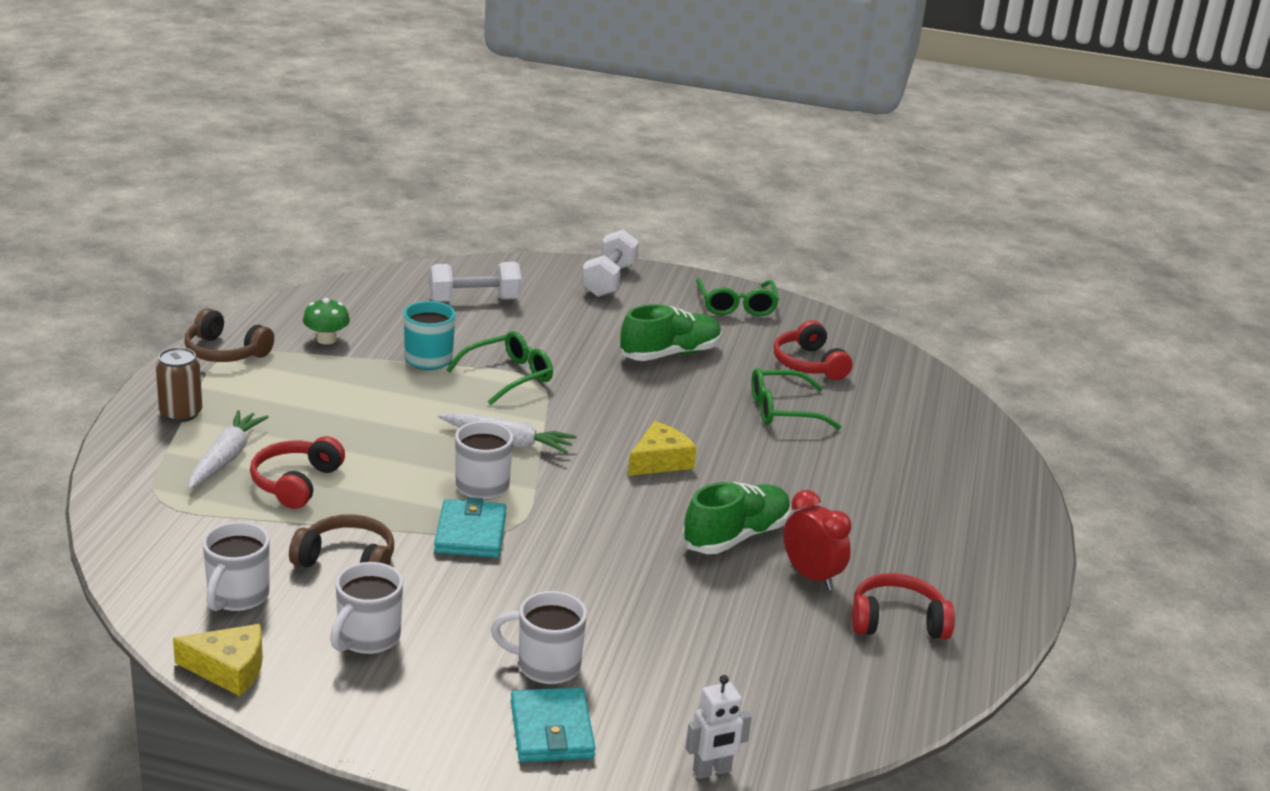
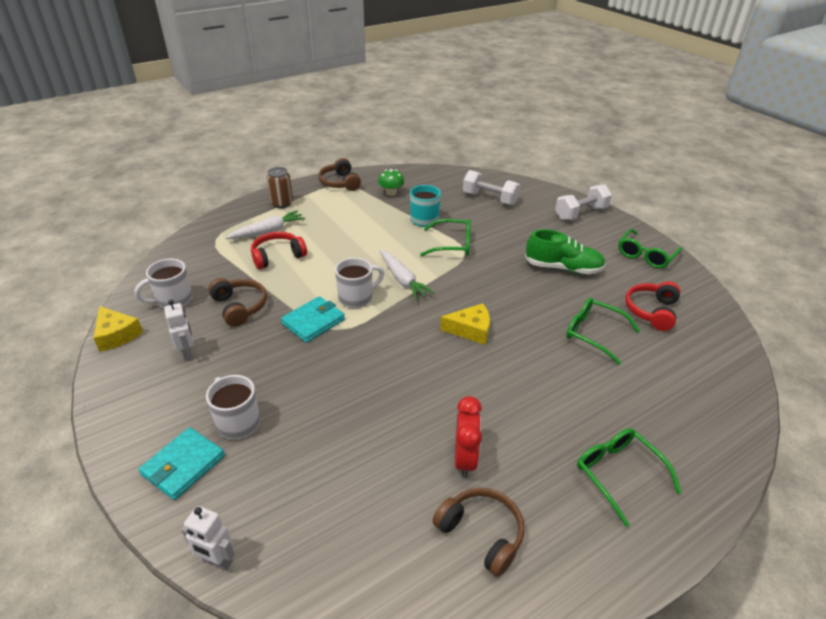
camera: 45 degrees right, 10 degrees up
(367, 638) = (187, 353): white mug -> white robot
(736, 536) = (452, 403): green shoe -> none
(897, 622) = (481, 534): red headphones -> brown headphones
(944, 520) = (619, 474): none -> green glasses

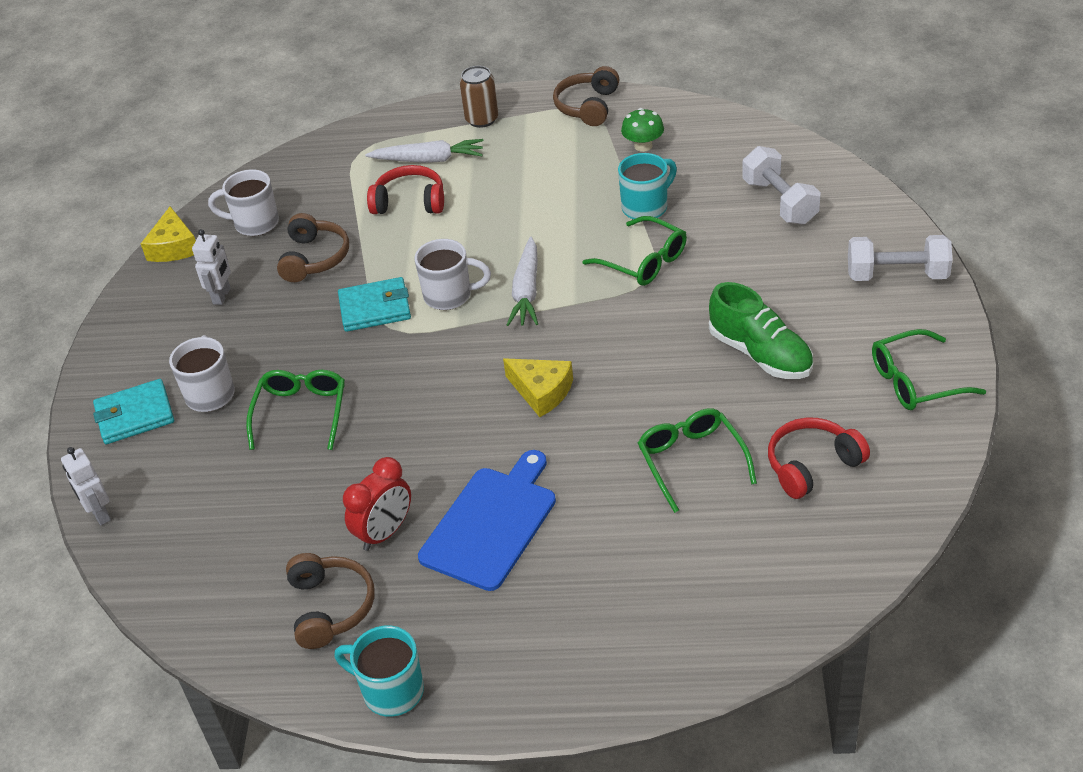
camera: 40 degrees right, 5 degrees up
(526, 420) = (491, 524): none -> blue cutting board
(587, 572) = (391, 691): none -> turquoise mug
(619, 474) = (526, 627): green glasses -> green glasses (301, 413)

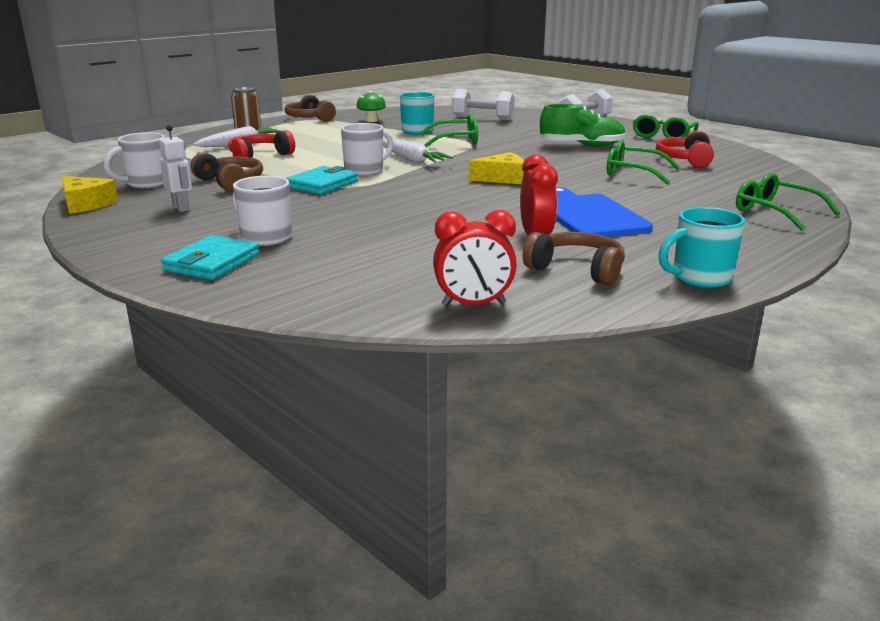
camera: 50 degrees left, 20 degrees down
(100, 514) = (285, 306): white robot -> none
(196, 600) = (473, 305): none -> red clock
(301, 413) = (361, 223): green glasses -> green glasses (776, 212)

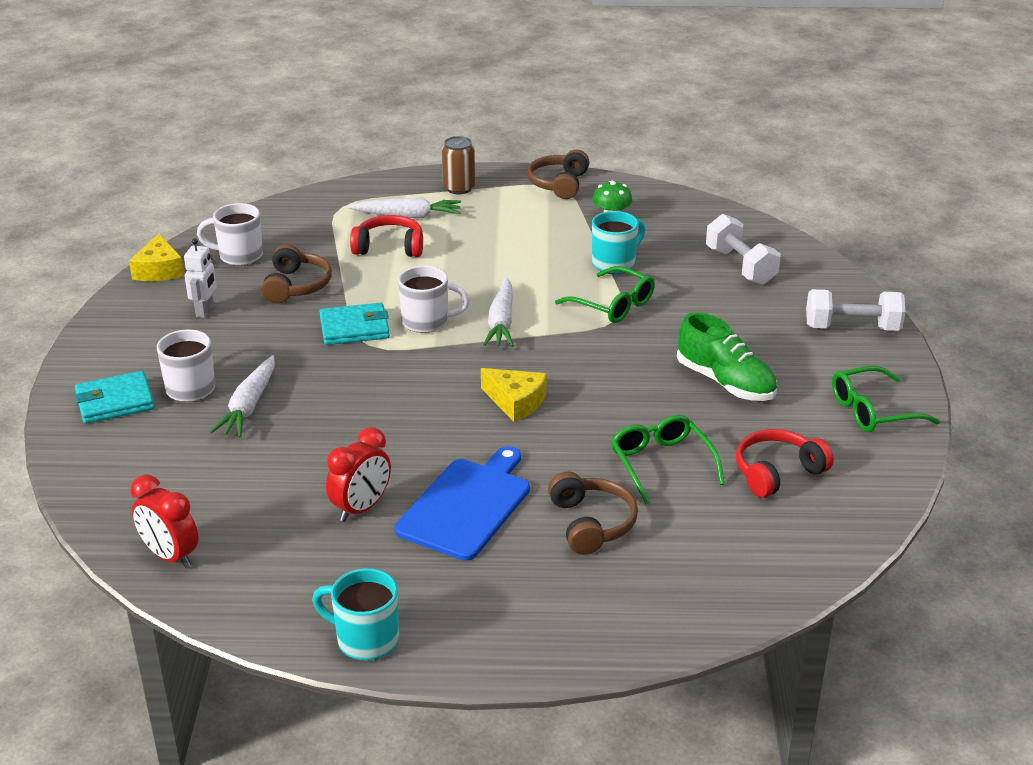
camera: 45 degrees right, 10 degrees up
(335, 230) = (249, 406): none -> white carrot
(576, 270) = (305, 567): brown headphones -> brown headphones (591, 523)
(776, 212) = (643, 611): green glasses -> none

